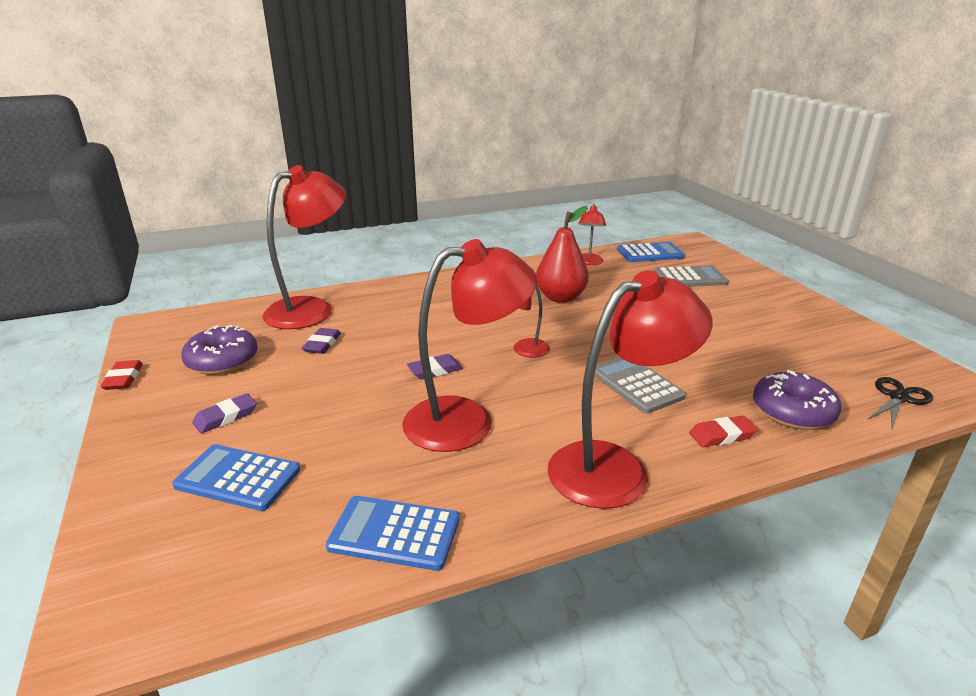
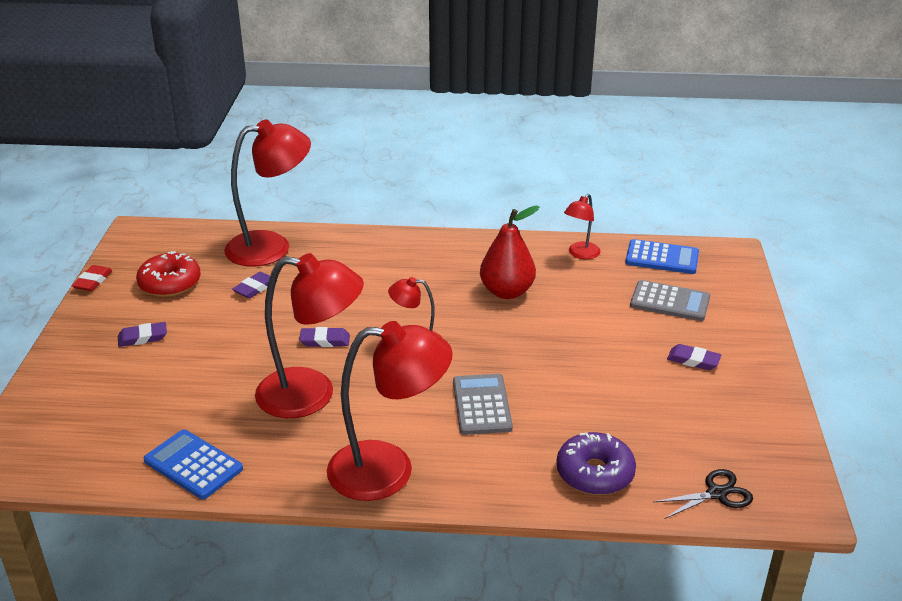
camera: 25 degrees right, 5 degrees up
(222, 360) = (170, 283): purple donut -> red donut
(238, 478) = (122, 391): blue calculator -> none
(722, 435) = (504, 473): red eraser -> none
(755, 310) = (693, 360): none -> purple eraser

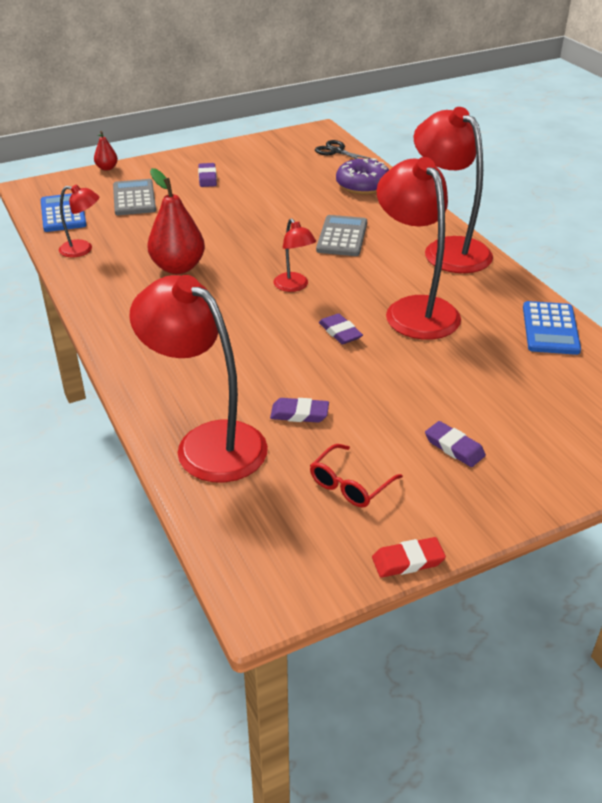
camera: 120 degrees left, 5 degrees up
(170, 283) = (350, 485): red donut -> red glasses
(481, 405) = (342, 237): grey calculator -> grey calculator turned 135 degrees clockwise
(760, 302) = (107, 168): none -> red pear

